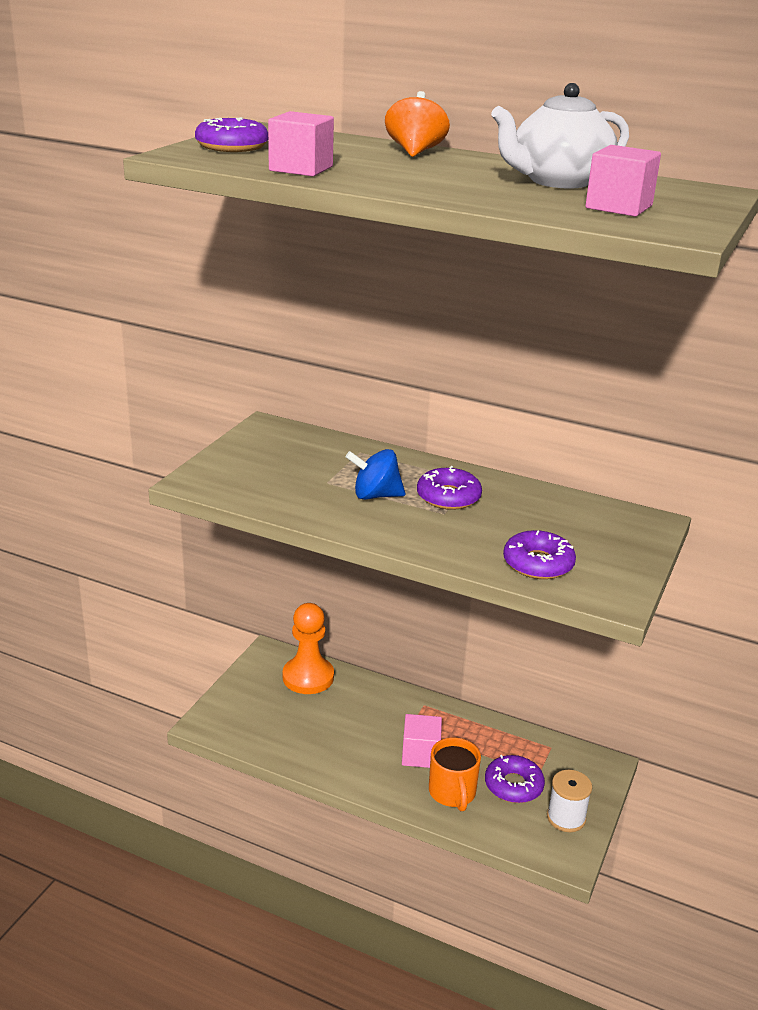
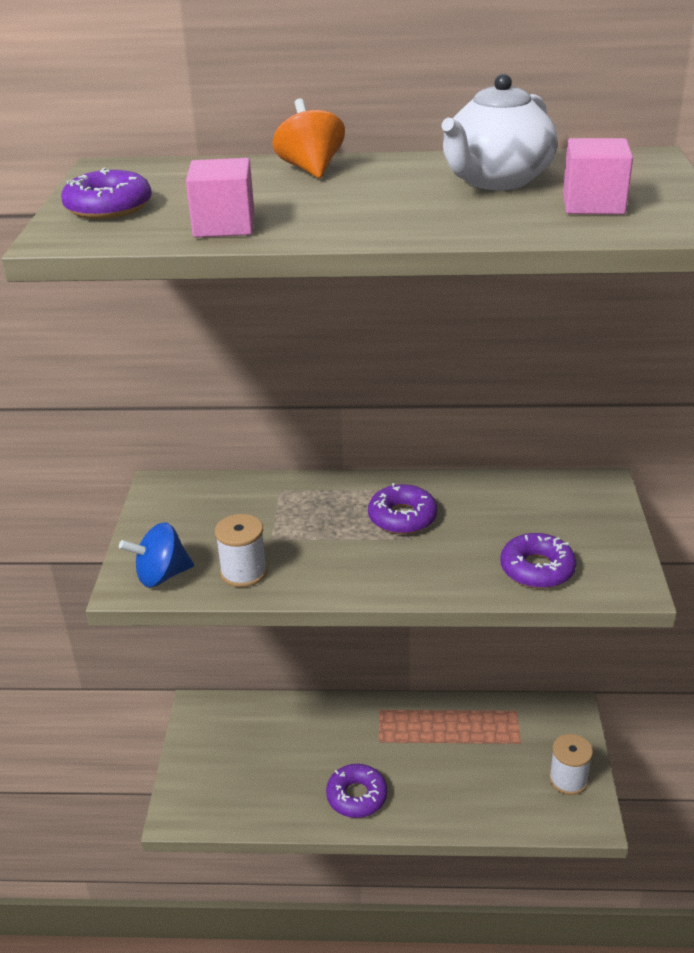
camera: 20 degrees left, 5 degrees up
(286, 497) = (244, 572): none -> white spool
(308, 677) = (252, 721): orange pawn -> none
(375, 496) = (331, 539): blue spinning top -> blue spinning top (161, 576)
(420, 754) = (405, 765): pink cube -> none
(452, 793) = (456, 795): orange mug -> none
(513, 785) = (505, 764): purple donut -> purple donut (357, 796)

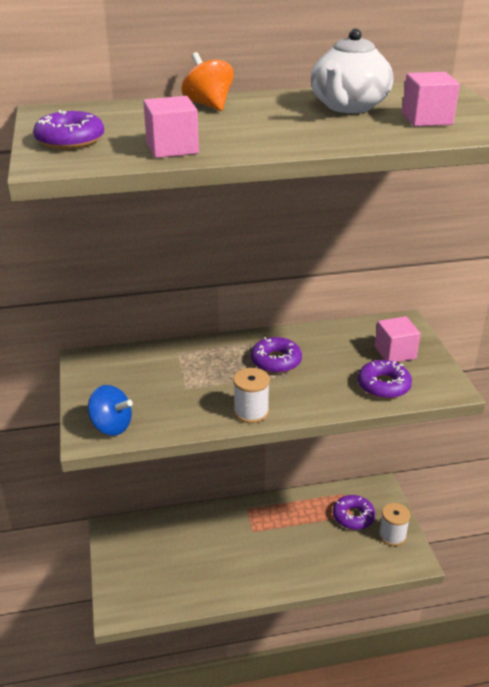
camera: 15 degrees left, 0 degrees up
(161, 576) = (111, 426): blue spinning top -> blue spinning top turned 120 degrees counterclockwise
(244, 572) = (174, 415): white spool -> white spool (251, 412)
(357, 796) = (248, 573): purple donut -> purple donut (353, 516)
(571, 525) = (395, 352): none -> pink cube

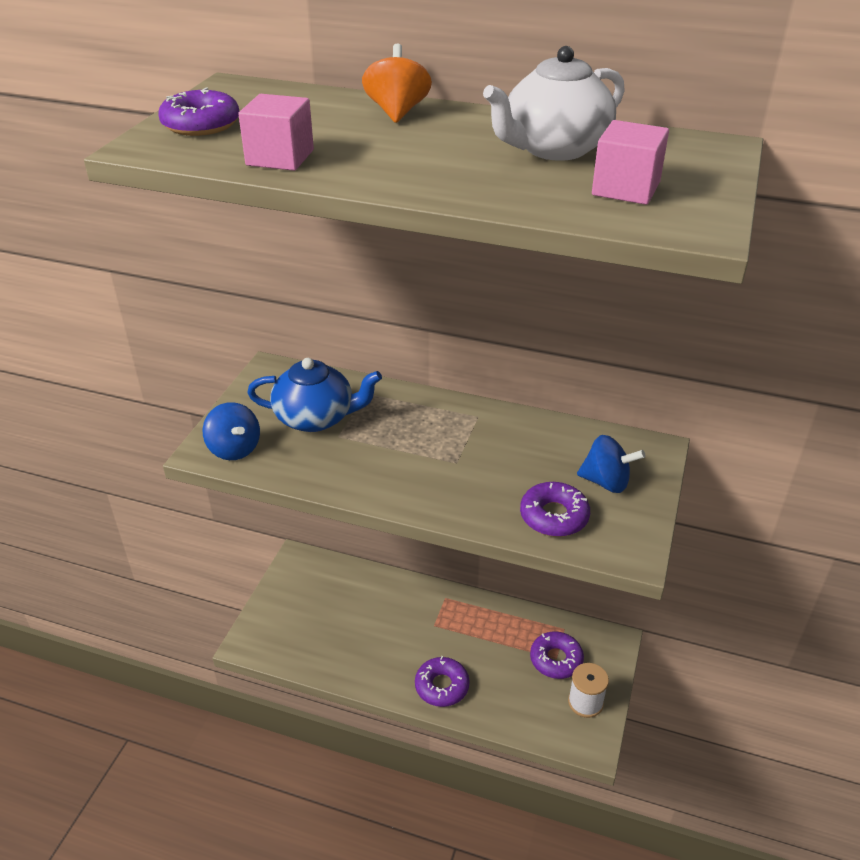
camera: 30 degrees right, 5 degrees up
(156, 381) = (316, 418): none -> blue teapot
(251, 412) = (379, 488): white spool -> none
(276, 361) = (458, 441): purple donut -> purple donut (442, 686)
(395, 352) = (606, 482): pink cube -> blue spinning top

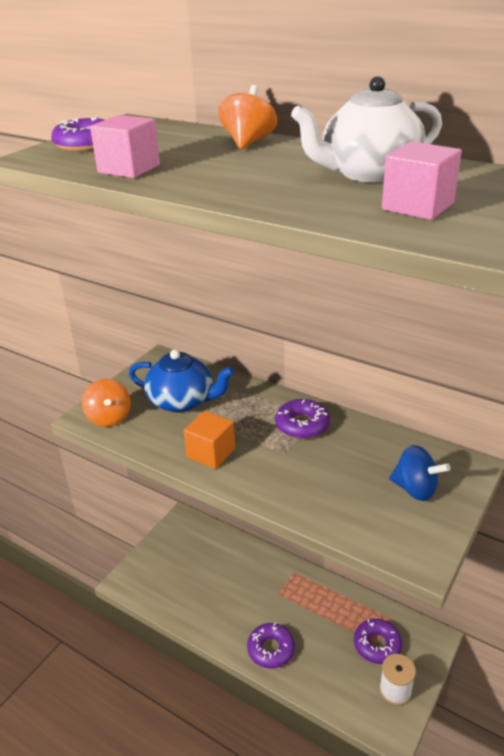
camera: 15 degrees right, 5 degrees down
(234, 449) = (109, 418): blue spinning top -> orange spinning top
(372, 473) = (211, 453): none -> orange cube
(554, 516) = (357, 513): purple donut -> purple donut (302, 425)

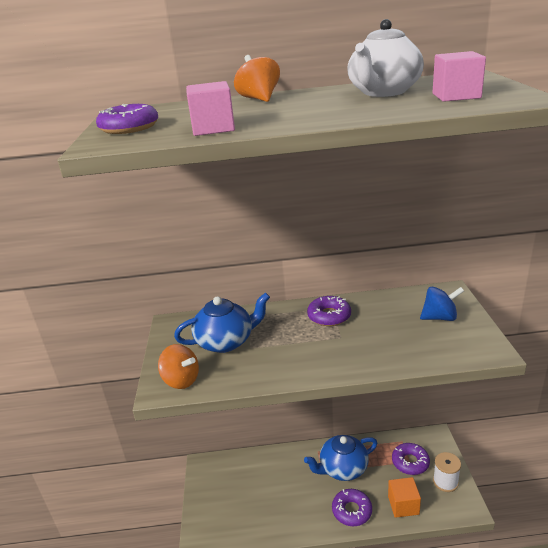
camera: 35 degrees left, 5 degrees down
(211, 453) = (292, 362): orange cube -> orange cube (403, 505)
(301, 604) = (342, 468): none -> blue teapot

